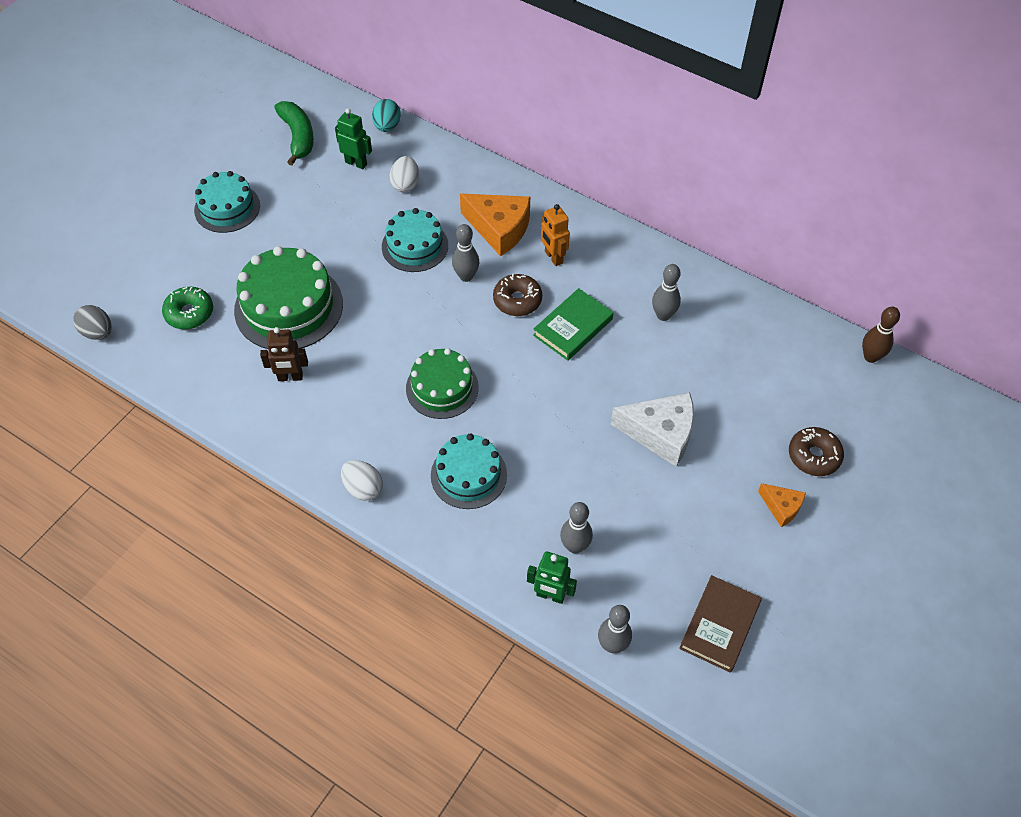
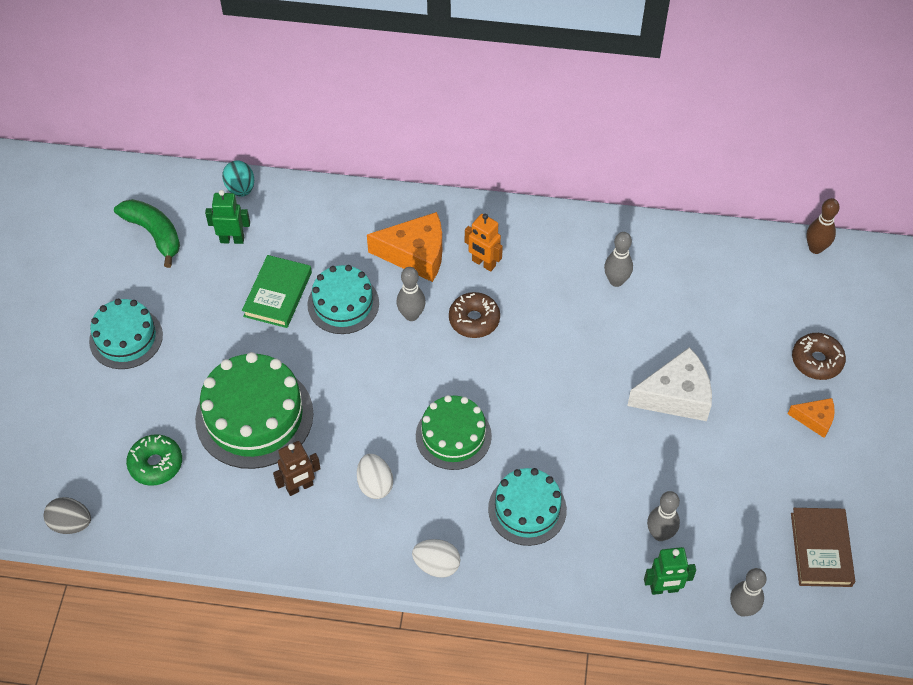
camera: 25 degrees left, 0 degrees up
(405, 184) = (296, 243): white egg -> white egg (375, 484)
(573, 327) = (541, 326): green book -> green book (278, 294)

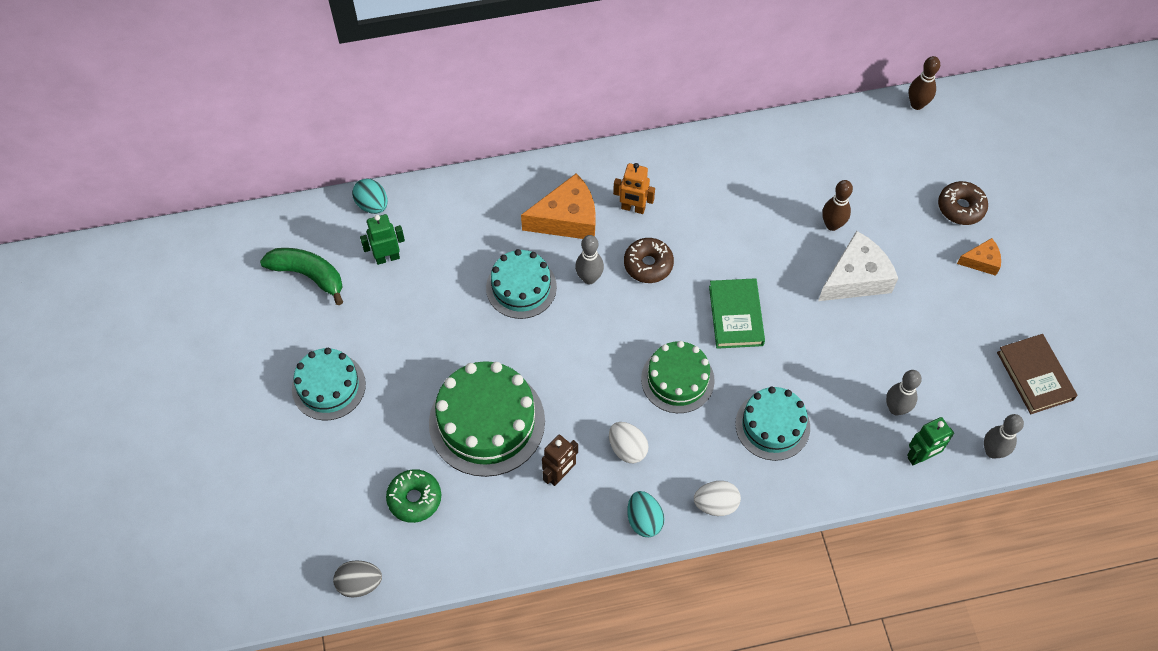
camera: 20 degrees left, 5 degrees up
(278, 294) = (455, 297): green book -> green book (736, 316)
(360, 556) = (644, 520): none -> turquoise egg
(616, 281) = (758, 188): grey bowling pin -> none
(675, 338) = (832, 225): none -> brown bowling pin

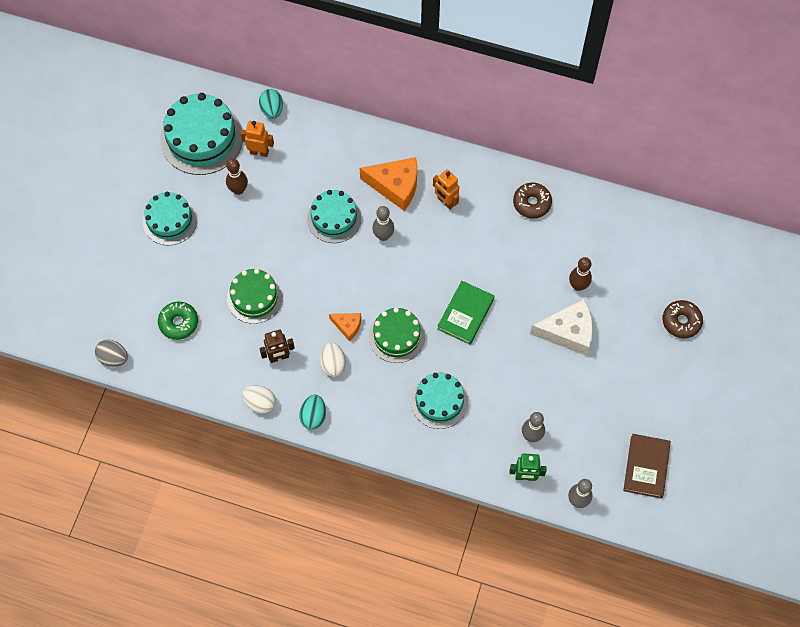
camera: 30 degrees right, 5 degrees up
(308, 275) = (201, 138): green banana -> turquoise cake
(387, 257) = (259, 152): green robot -> orange robot
(487, 422) = (254, 297): green cake -> green cake, size x0.64
(648, 264) = (429, 247): brown donut -> brown donut (532, 203)
(715, 504) = (366, 432): white egg -> white egg (260, 403)
(917, 104) = (704, 229): brown bowling pin -> brown bowling pin (238, 190)
(981, 261) = (667, 368): orange cheese -> orange cheese (347, 326)

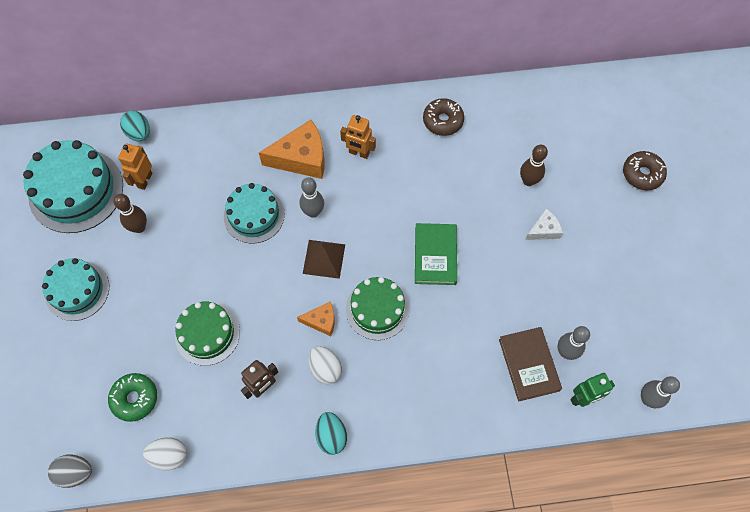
camera: 25 degrees left, 0 degrees up
(259, 152) = (144, 180): orange robot -> orange robot turned 60 degrees counterclockwise
(260, 403) = (266, 448): white egg -> white egg (169, 455)
(373, 278) = (324, 258): none -> brown pyramid
(439, 401) = (455, 358): turquoise cake -> none
(568, 332) = (543, 230): white cheese -> white cheese, size x0.53
(646, 467) = (692, 332): brown book -> brown book (529, 365)

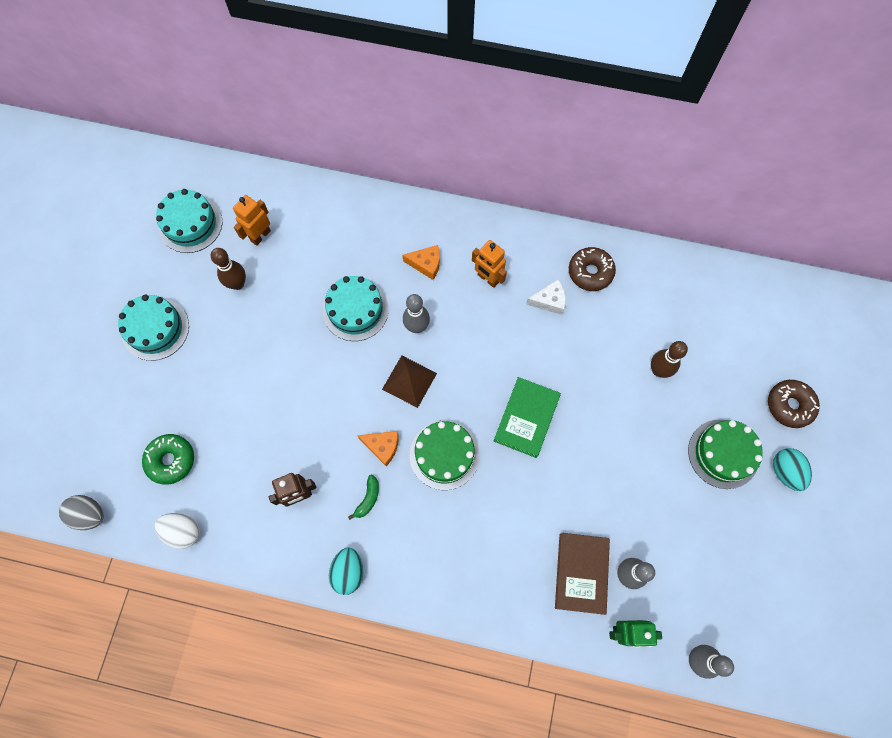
camera: 20 degrees right, 5 degrees up
(76, 190) = (190, 224): turquoise cake -> turquoise cake, size x0.64
(139, 133) = (272, 184): turquoise egg -> turquoise egg (785, 471)
(207, 333) = (264, 419): green cake -> green cake (723, 453)
(301, 158) = (426, 264): orange cheese -> orange cheese, size x0.53
(325, 369) = (368, 499): white egg -> green banana
(543, 230) = (654, 431): white cheese -> white cheese (549, 301)

